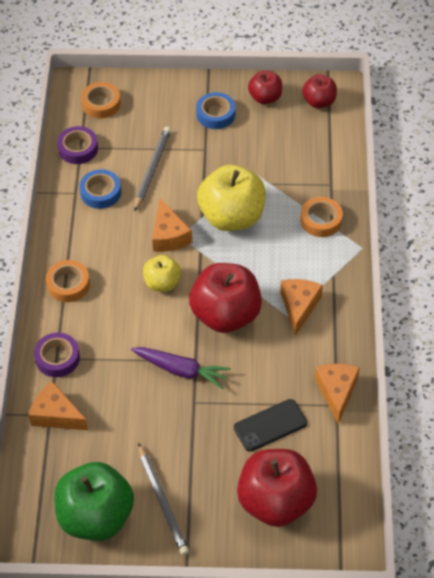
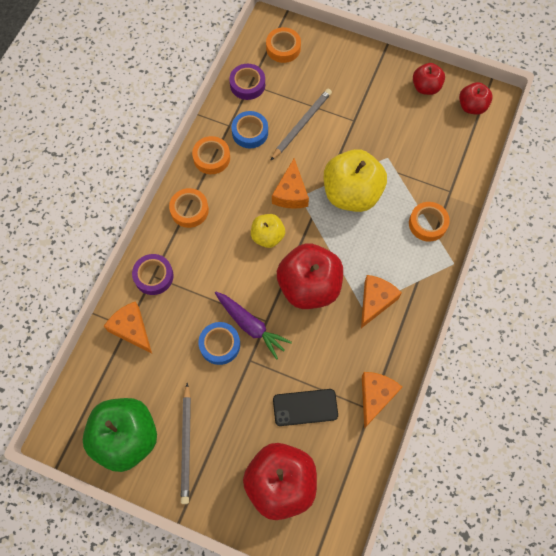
camera: 20 degrees right, 15 degrees up
(70, 228) = (211, 158): none -> orange tape
(215, 114) = (376, 89): blue tape -> blue tape (220, 344)

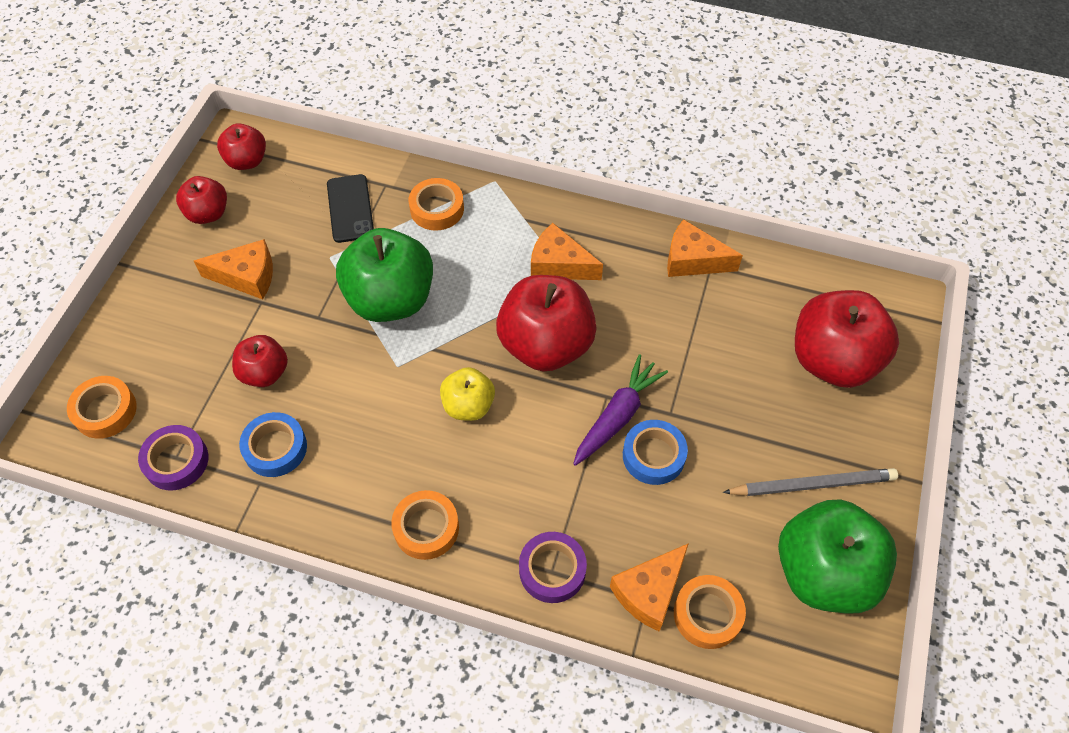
camera: 95 degrees left, 10 degrees down
(211, 158) = (324, 504): orange tape -> orange tape (707, 614)
(291, 193) = (391, 379): orange cheese -> orange cheese (247, 277)
(301, 124) = (265, 373): grey pencil -> red apple
(305, 407) = (724, 338): black phone -> black phone (350, 208)
(351, 193) = (391, 299): yellow apple -> green apple

